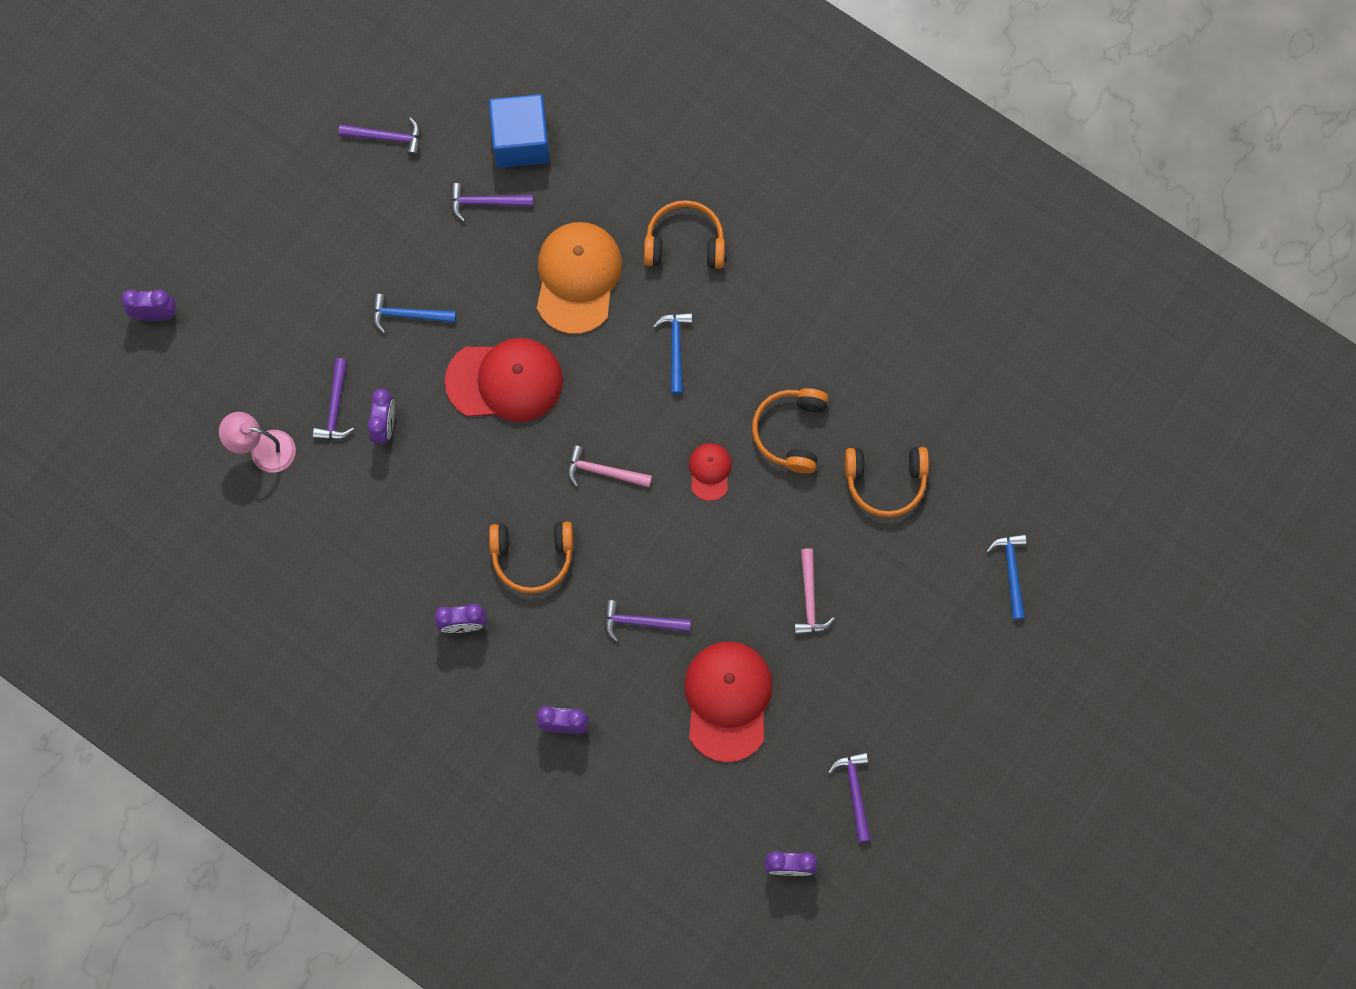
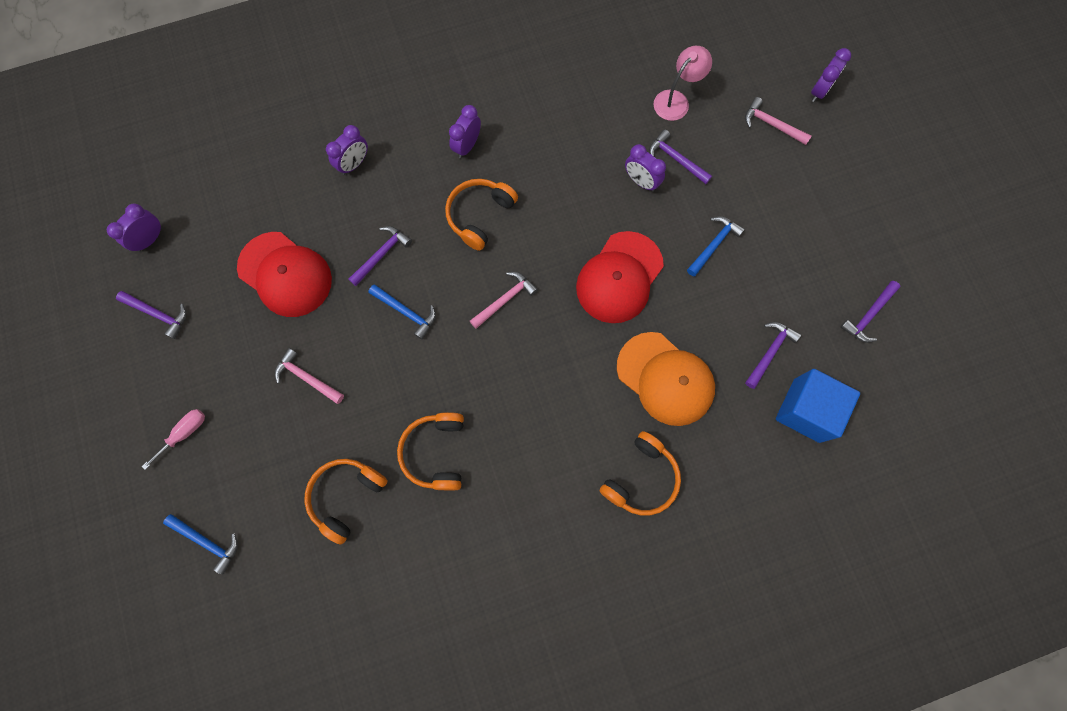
camera: 125 degrees right, 0 degrees up
(229, 339) = (771, 124): none -> pink hammer
(675, 348) = (561, 413): blue hammer -> blue hammer (406, 312)
(710, 471) = (450, 373): red cap -> none
(791, 432) = (436, 452): orange headphones -> orange headphones turned 135 degrees counterclockwise
(940, 670) = (184, 433): none -> pink screwdriver

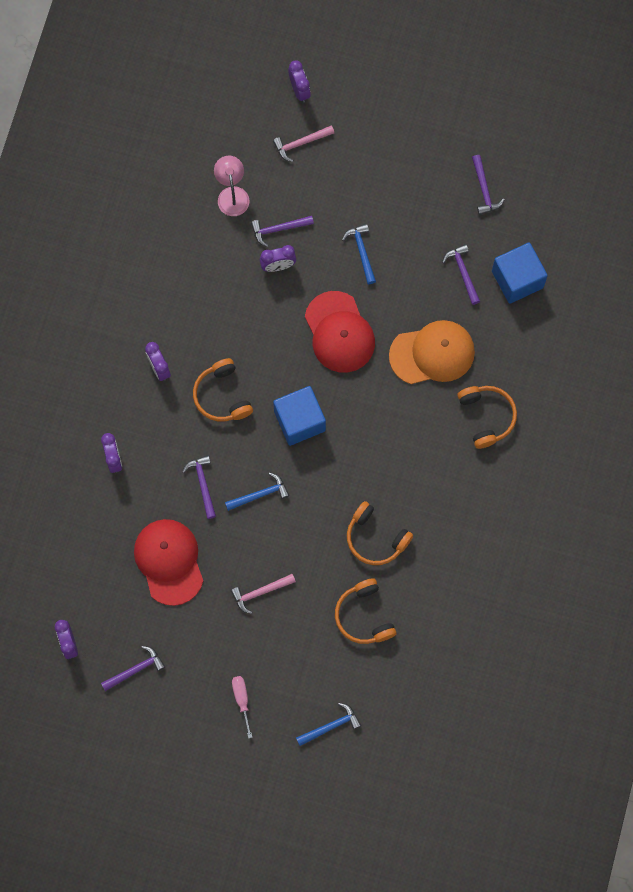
camera: 55 degrees left, 0 degrees up
(285, 274) = (169, 561): red cap -> red cap turned 90 degrees counterclockwise
(505, 300) = (299, 421): pink hammer -> blue cube

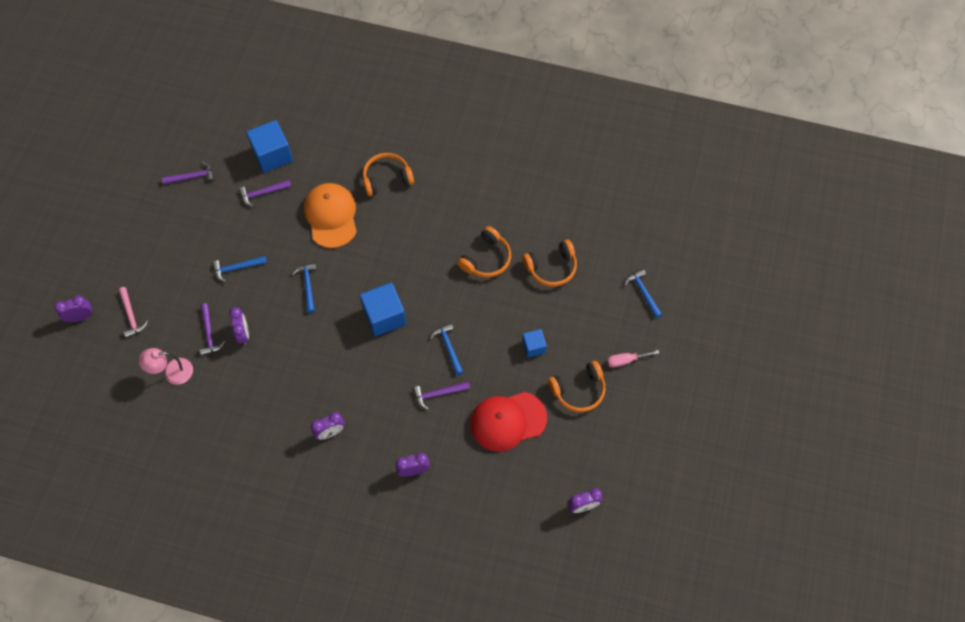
camera: 90 degrees left, 10 degrees down
(136, 669) = (604, 447): purple hammer -> none
(222, 396) = (359, 379): orange headphones -> orange headphones (578, 390)
(260, 592) = (533, 347): pink hammer -> blue cube
(339, 332) = (308, 285): red cap -> blue hammer

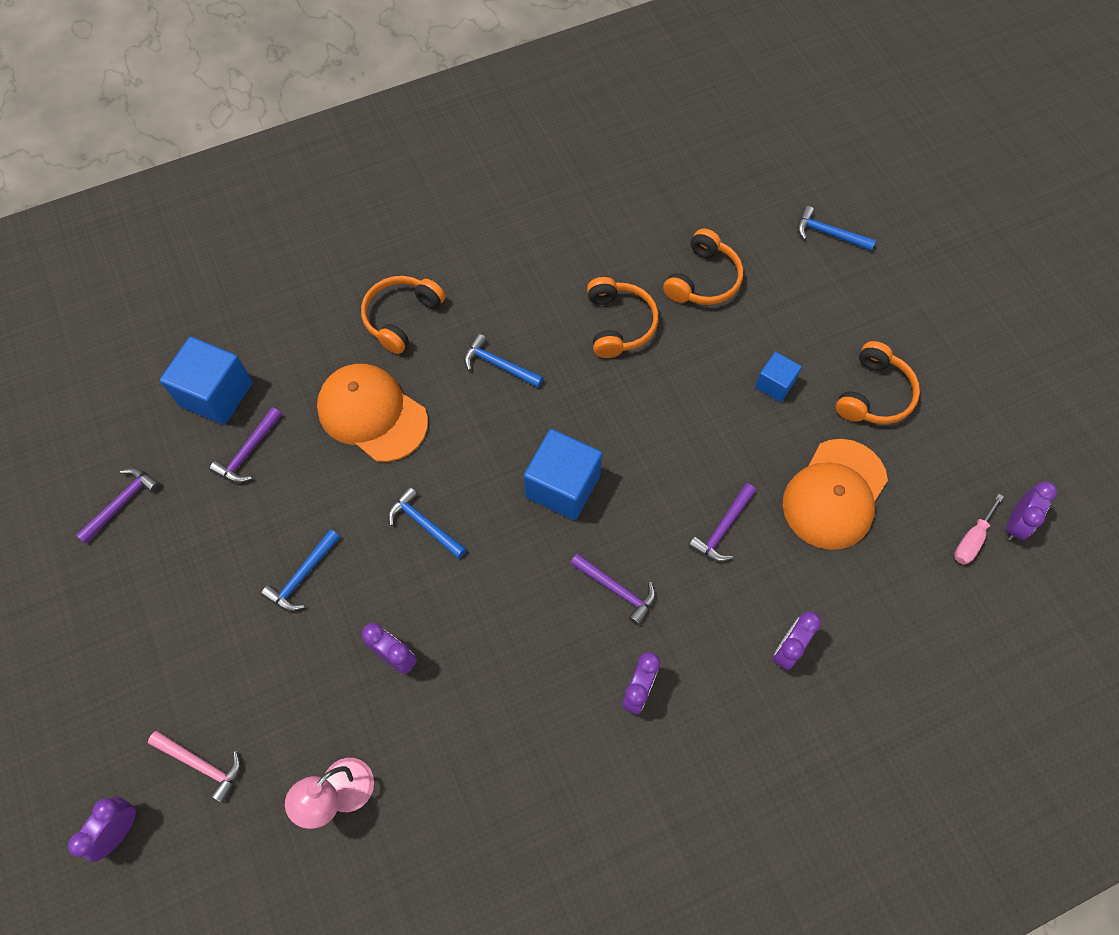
camera: 40 degrees left, 0 degrees up
(209, 333) = (345, 696): purple hammer -> purple hammer (617, 590)
(448, 347) = (678, 462): blue hammer -> blue hammer (498, 365)
(508, 421) = (834, 494): red cap -> orange cap
(625, 360) = (888, 321): pink screwdriver -> pink screwdriver (971, 539)

